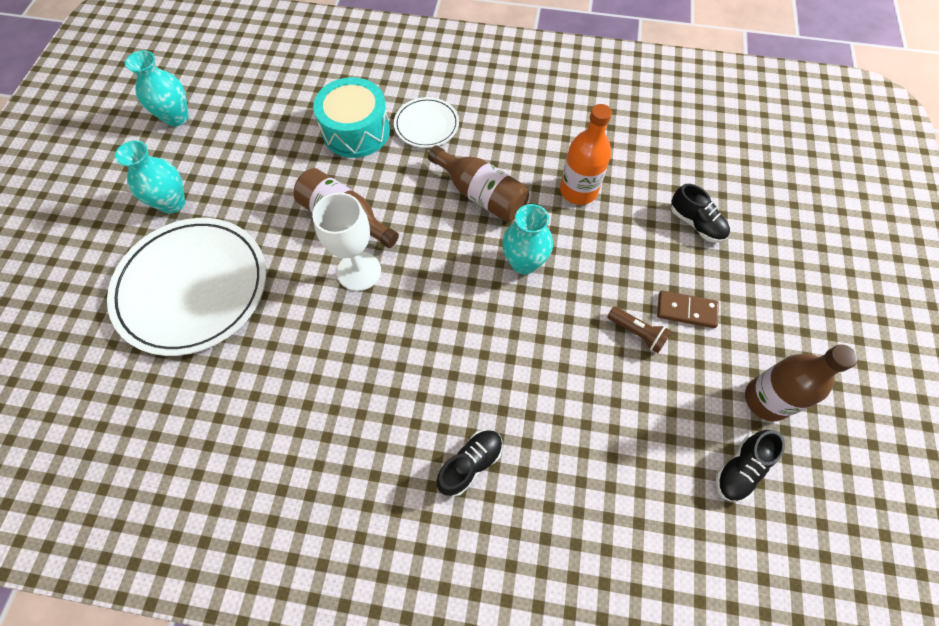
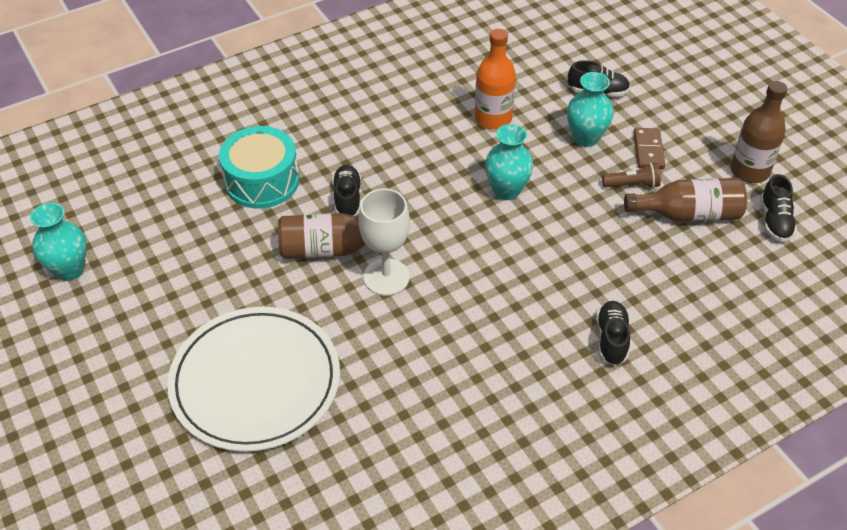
camera: 40 degrees left, 15 degrees down
(172, 203) = (154, 335): turquoise vase -> turquoise vase (585, 138)
(398, 186) = (347, 199): none -> black shoe
(426, 125) = (319, 141): white plate -> none
(481, 195) = (422, 165): brown bottle -> brown bottle (688, 214)
(686, 310) = (648, 150): brown domino -> brown domino turned 60 degrees counterclockwise

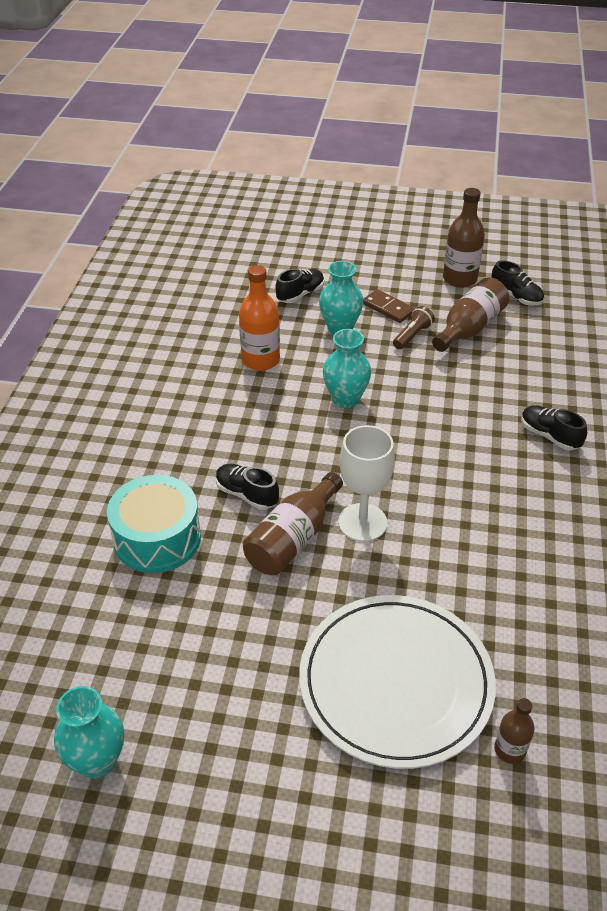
camera: 50 degrees left, 5 degrees down
(254, 480) = (509, 750): none -> brown bottle

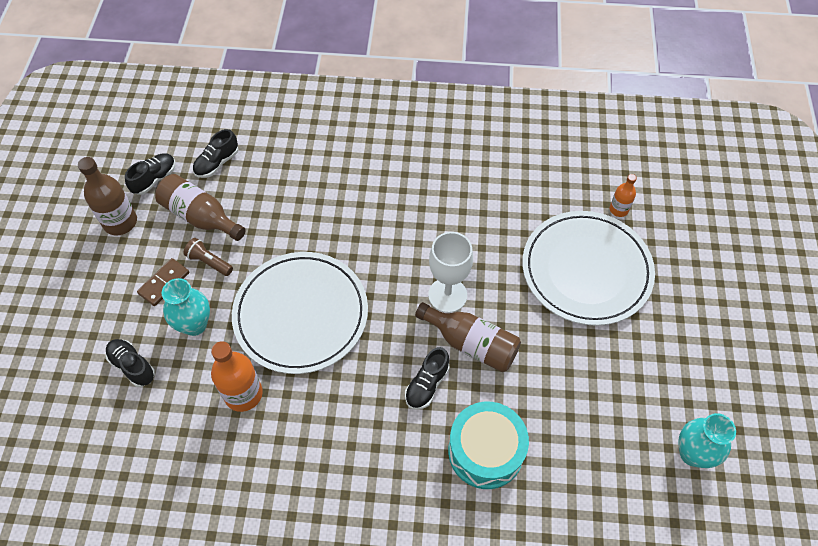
camera: 95 degrees left, 15 degrees up
(345, 399) = (301, 314): turquoise vase -> white plate
(509, 750) = (618, 209): brown bottle -> orange bottle
(549, 436) = (341, 169): black shoe -> black shoe (217, 163)

